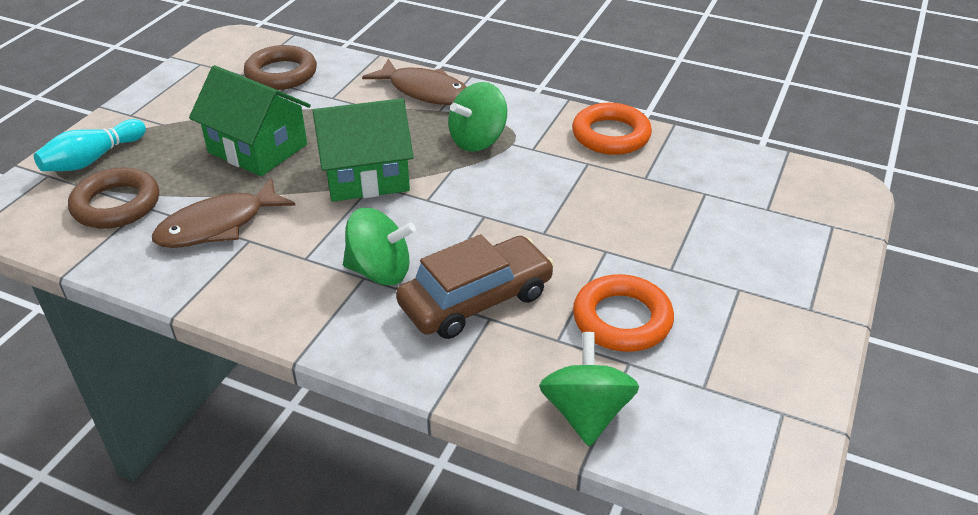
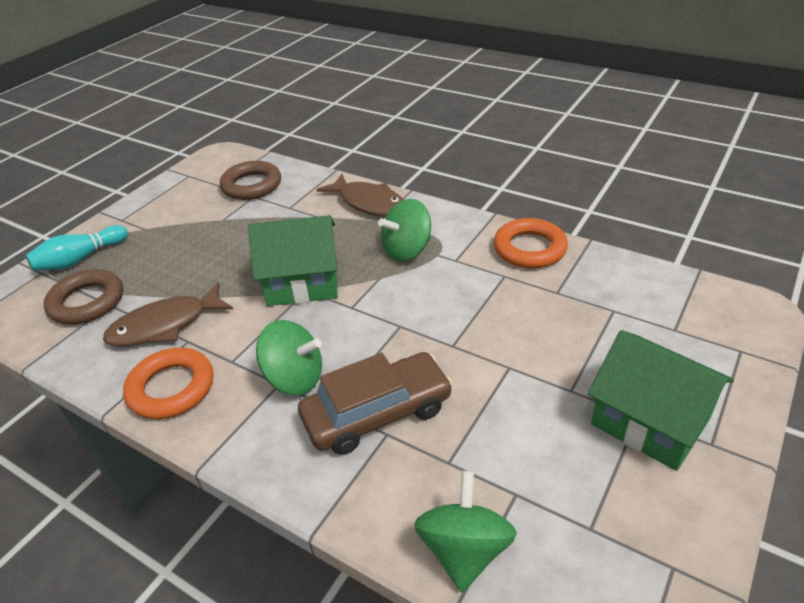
camera: 10 degrees right, 0 degrees up
(258, 148) = (216, 253): green house -> green house (650, 421)
(622, 319) = (515, 443): orange ring -> orange ring (171, 388)

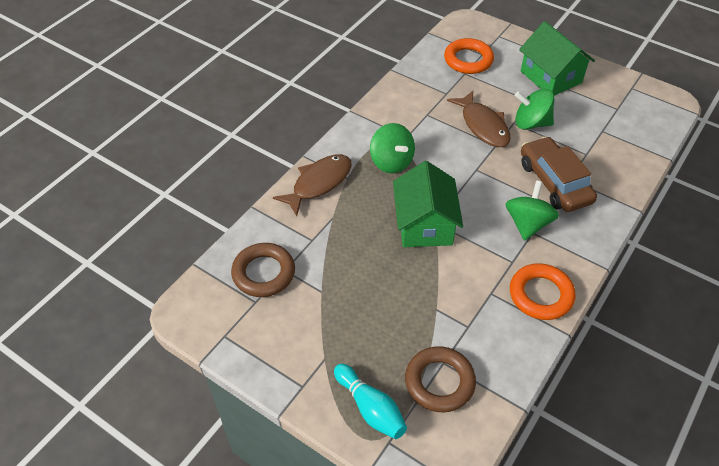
camera: 90 degrees left, 10 degrees up
(165, 325) = (473, 312): brown fish -> brown fish (483, 126)
(464, 550) = (637, 152): green spinning top -> green spinning top (531, 123)
(529, 249) = (398, 99): orange ring -> orange ring (468, 60)
(650, 421) = (551, 77): green house -> green house turned 75 degrees counterclockwise

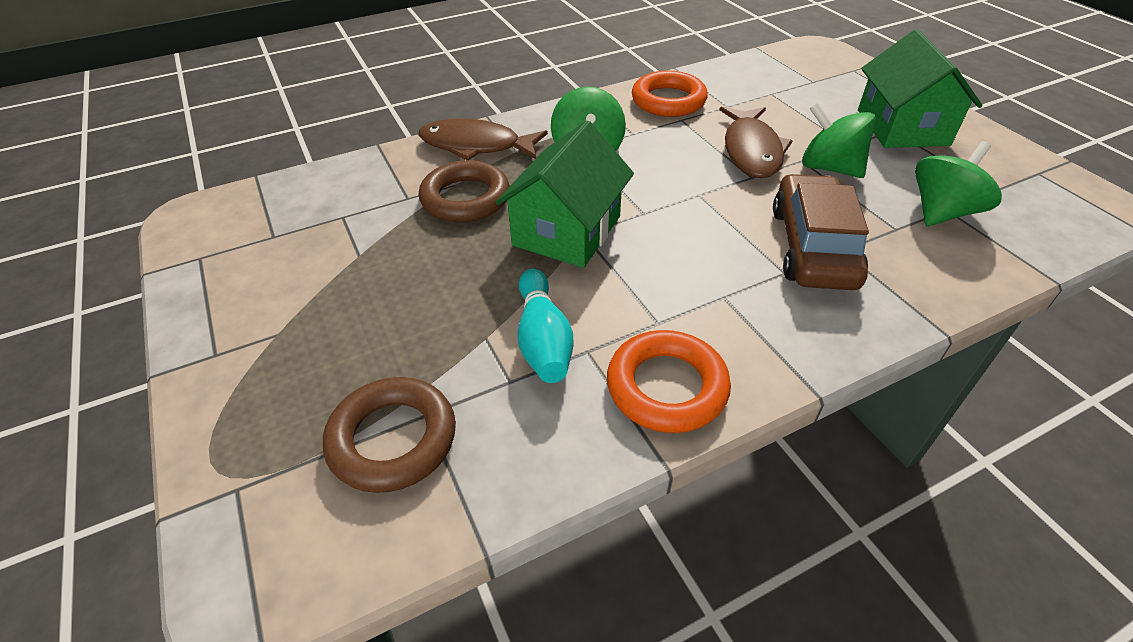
camera: 30 degrees right, 5 degrees down
(263, 273) = (315, 211): brown ring -> brown ring (465, 198)
(319, 183) = (476, 146): brown fish -> brown fish turned 150 degrees counterclockwise
(370, 408) = (263, 426): turquoise bowling pin -> turquoise bowling pin (543, 340)
(468, 60) = (788, 82): orange ring -> orange ring (668, 101)
(528, 224) = (724, 283): green spinning top -> green spinning top (942, 212)

